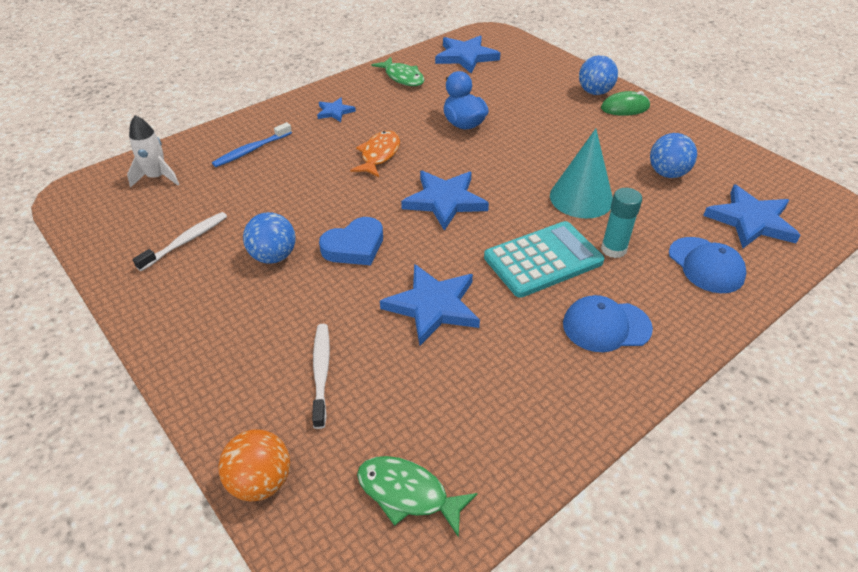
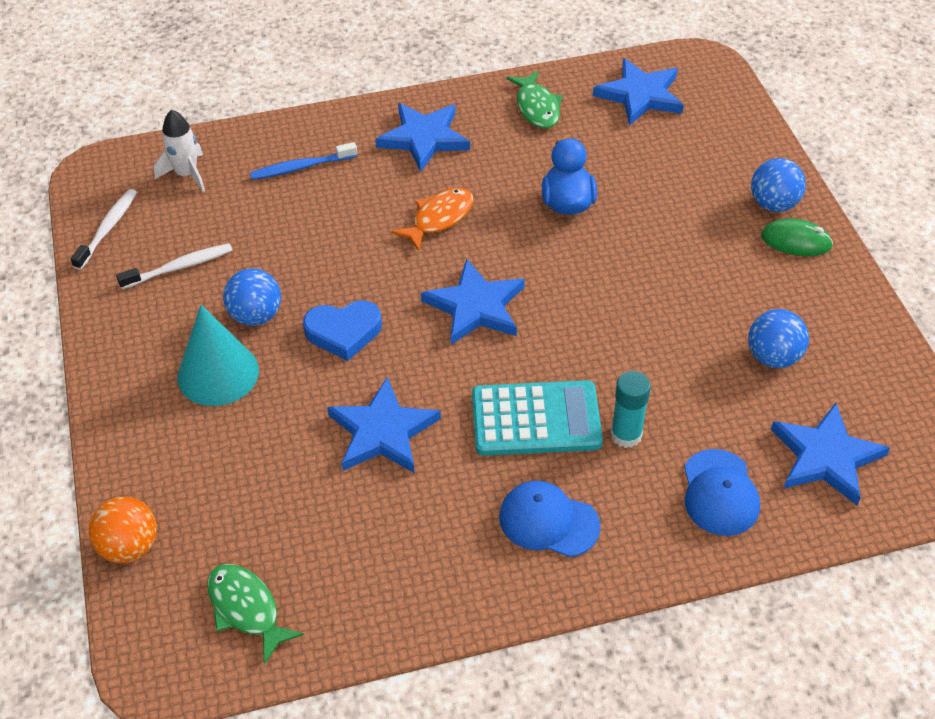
camera: 25 degrees right, 5 degrees up
(321, 372) = (234, 463): white toothbrush -> white toothbrush (107, 229)
(335, 112) = (424, 138): blue star -> blue star, size x1.86
(581, 198) = (638, 355): turquoise cone -> turquoise cone (218, 373)

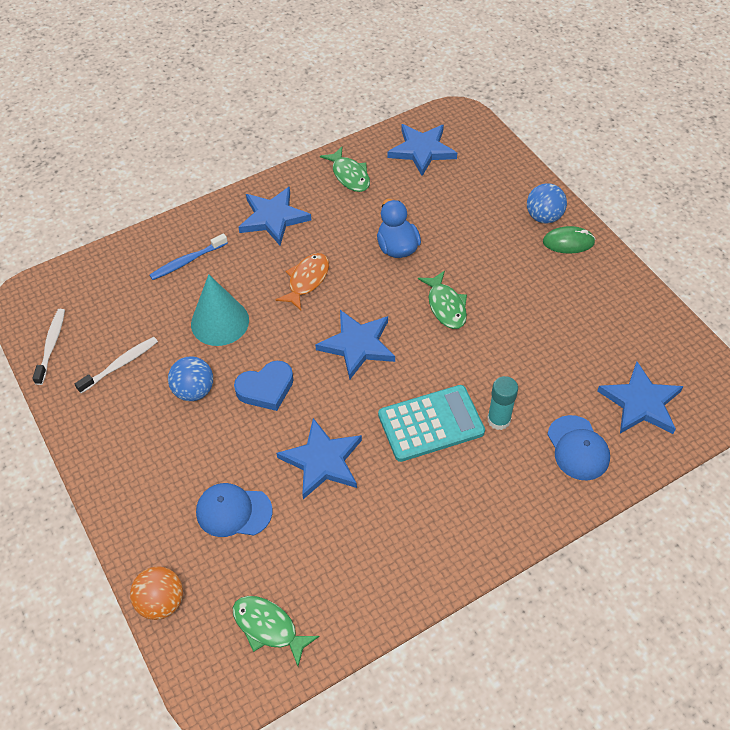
camera: 15 degrees left, 5 degrees up
(186, 174) = (99, 286): white rocket -> none
(218, 373) = (181, 444): turquoise cone -> turquoise cone (220, 322)
(548, 521) = (466, 500): blue cap -> blue cap (233, 511)
(605, 284) = (446, 306): none -> green fish
(773, 357) = (581, 335): blue ball -> none

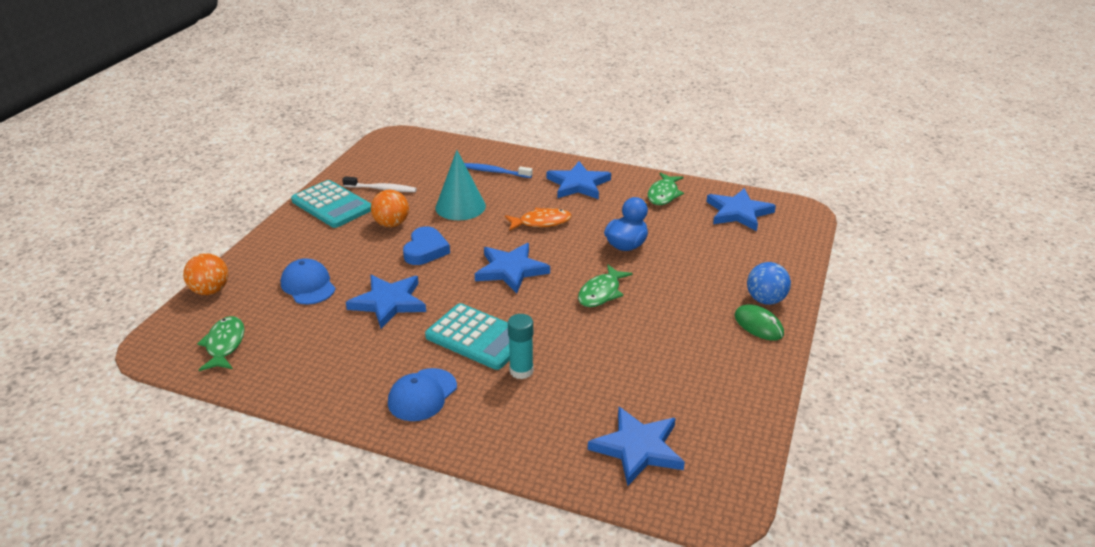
camera: 50 degrees right, 20 degrees down
(51, 345) = (369, 160): white toothbrush -> none
(106, 421) = (332, 205): none -> turquoise calculator
(194, 391) = (391, 224): blue ball -> orange ball
(266, 388) = (425, 250): blue heart -> blue heart turned 105 degrees counterclockwise
(578, 448) = (542, 430): blue cap -> blue cap (422, 395)

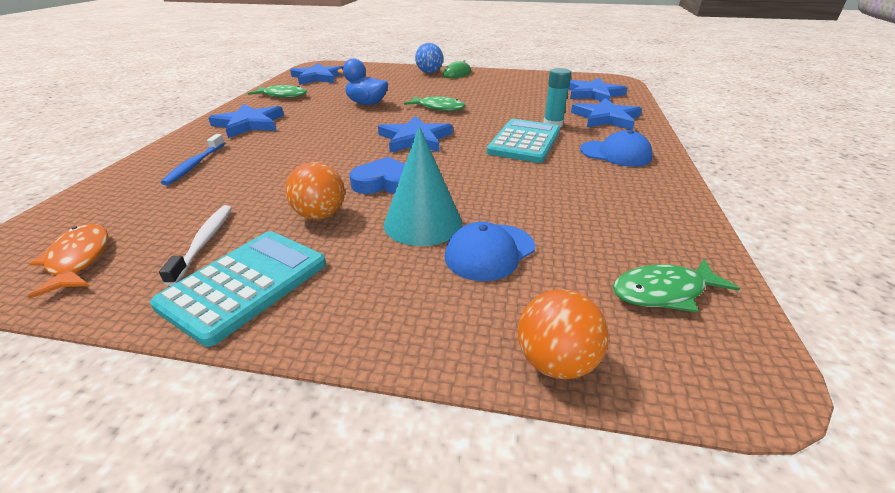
camera: 100 degrees left, 0 degrees up
(389, 302) = (497, 188): blue star -> blue star (606, 118)
(460, 207) = (281, 175): turquoise cone -> turquoise cone (423, 223)
(541, 222) = (325, 133): orange fish -> orange fish (78, 260)

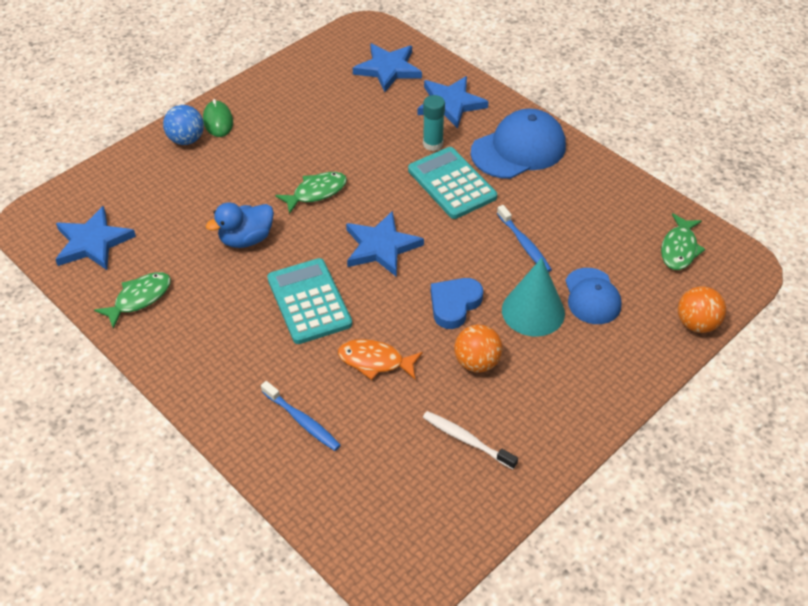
camera: 55 degrees left, 15 degrees up
(78, 260) = (437, 518): orange fish -> orange fish (375, 361)
(245, 284) = (541, 428): turquoise calculator -> turquoise calculator (309, 301)
(249, 124) = (218, 354): blue star -> none
(506, 191) = (524, 244): none -> blue toothbrush
(615, 154) = (519, 149): blue cap -> blue cap, size x1.59

